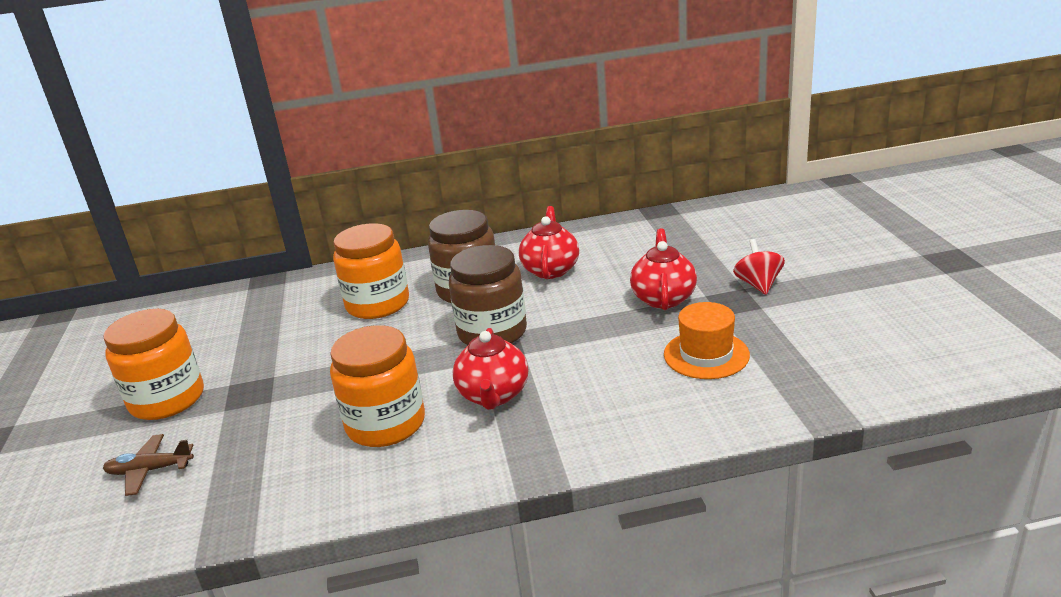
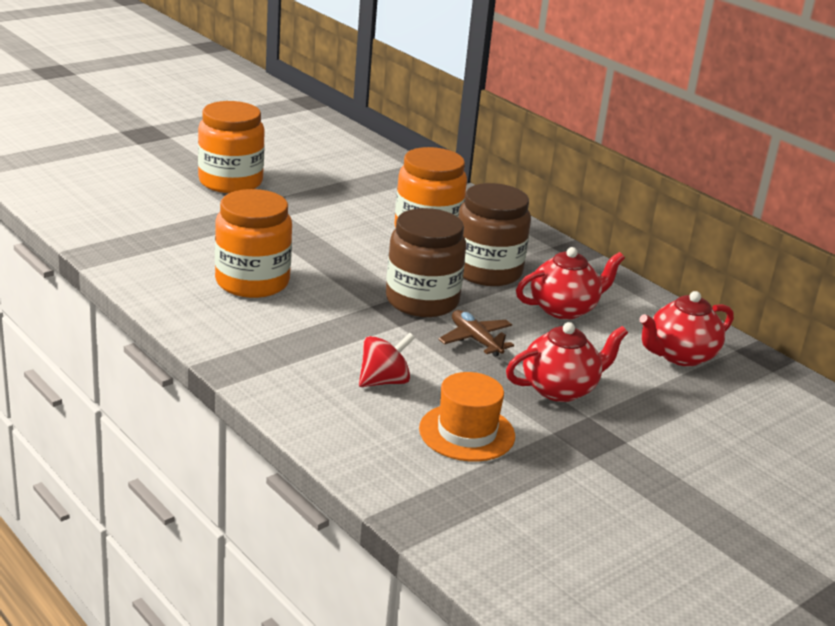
camera: 55 degrees right, 0 degrees up
(150, 470) = (147, 203): brown plane -> brown plane (475, 340)
(493, 395) = (322, 324): red teapot -> red teapot (680, 356)
(758, 285) = (641, 450): red spinning top -> red spinning top (384, 381)

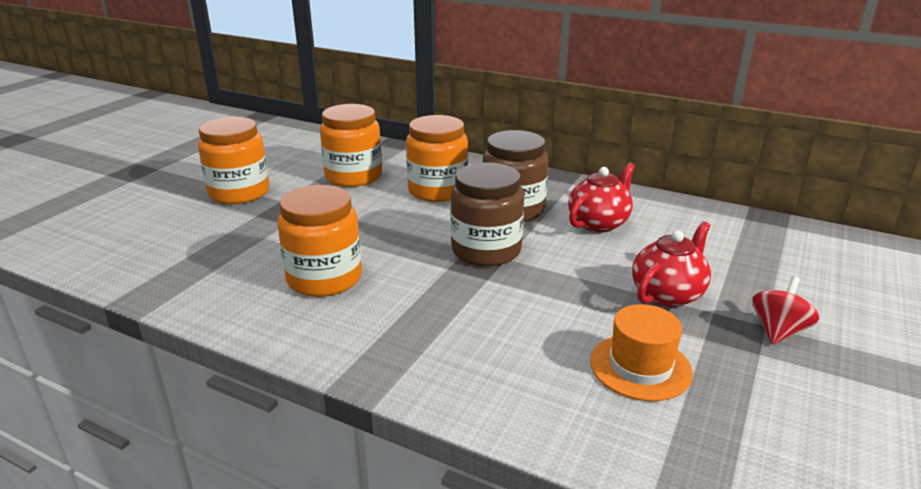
camera: 20 degrees left, 0 degrees up
(353, 194) = (353, 176): none -> orange jar
(384, 381) = (523, 340): red spinning top -> red spinning top (778, 331)
(475, 340) = (560, 272): brown plane -> none
(680, 356) = (717, 235): red teapot -> none

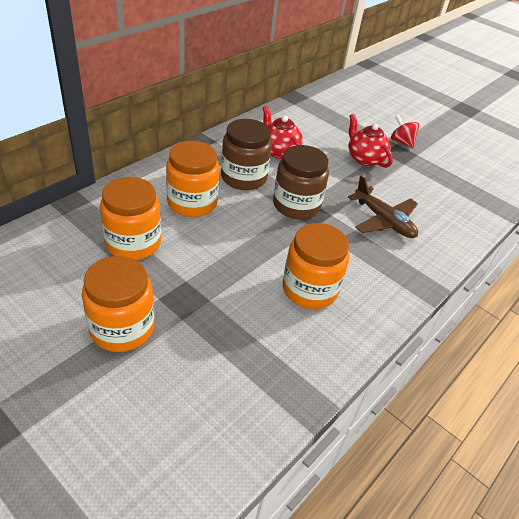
camera: 80 degrees left, 15 degrees up
(509, 326) = (383, 220): none -> brown plane
(640, 367) = (424, 190): orange hat -> none

